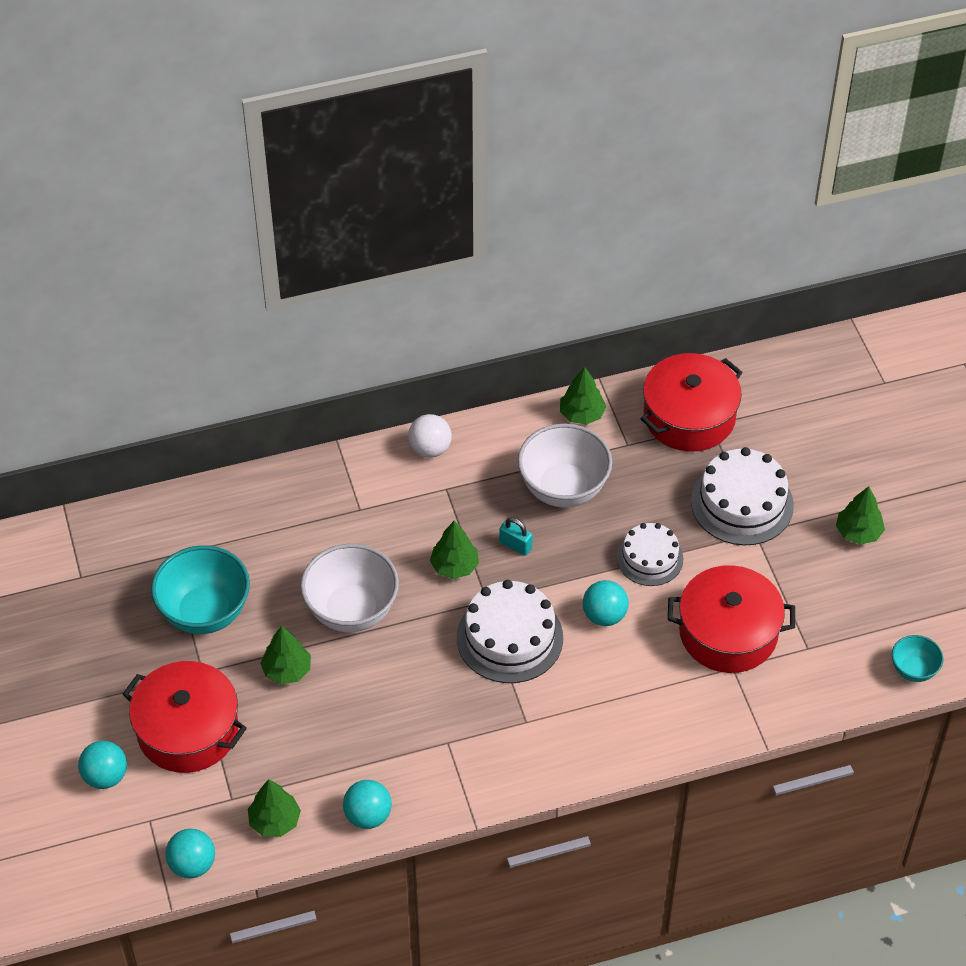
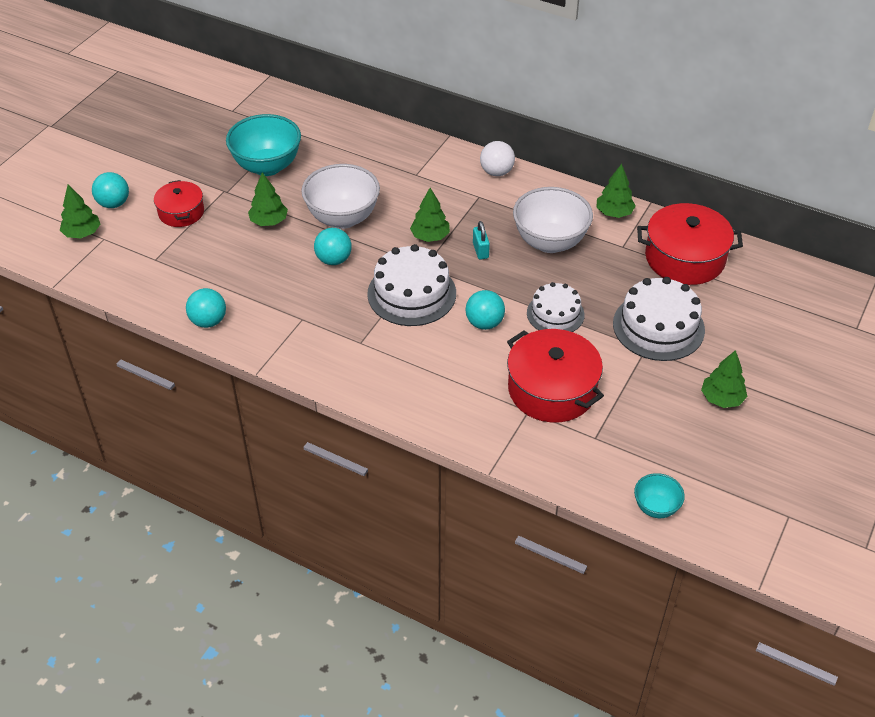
camera: 45 degrees right, 5 degrees down
(188, 730) = (181, 212): red pot -> red pot, size x0.59
(192, 864) = (92, 274): turquoise ball -> turquoise ball (334, 260)
(274, 821) = (159, 286): green tree -> green tree (82, 233)

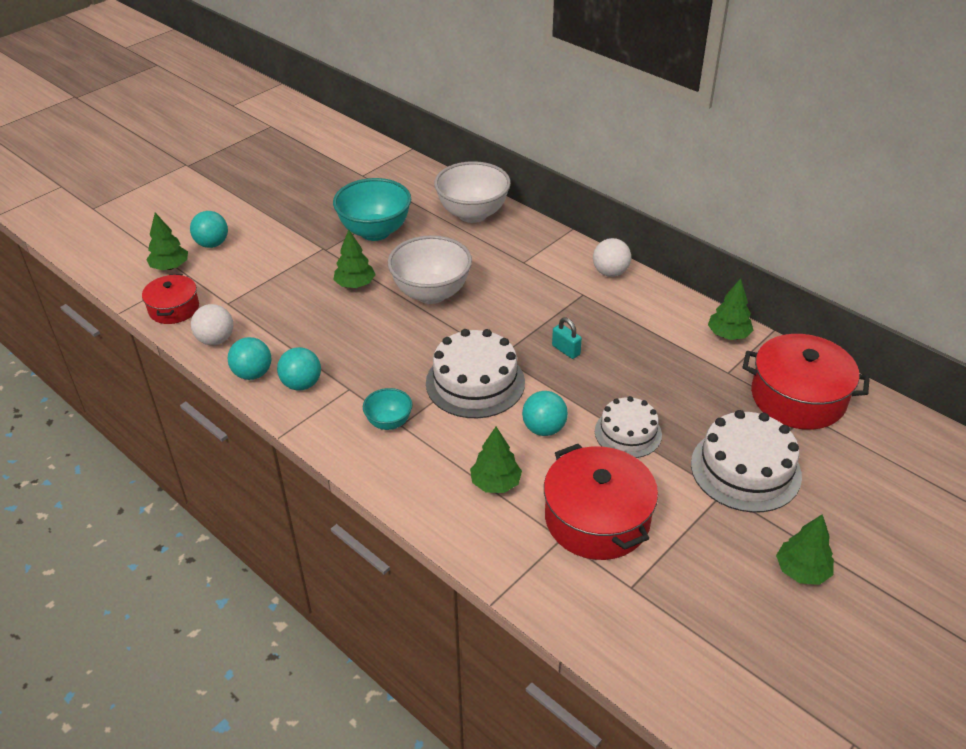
camera: 15 degrees right, 5 degrees down
(159, 296) = (216, 340): none -> white ball
(181, 212) = (273, 262): red pot -> red pot (174, 308)
(334, 260) = (406, 333): turquoise ball -> turquoise ball (302, 384)
(430, 236) = (516, 326): green tree -> green tree (495, 483)
(480, 250) = (566, 350): turquoise padlock -> turquoise padlock turned 45 degrees counterclockwise
(550, 242) = (646, 354): white bowl -> white bowl (472, 214)
(656, 507) = (681, 692): turquoise bowl -> turquoise bowl (389, 422)

